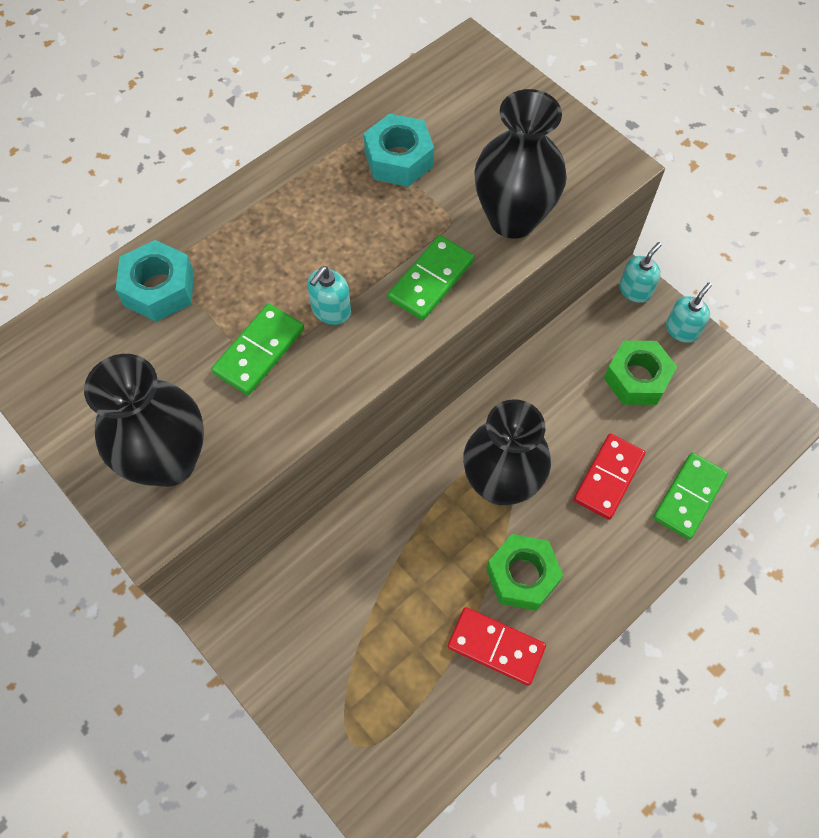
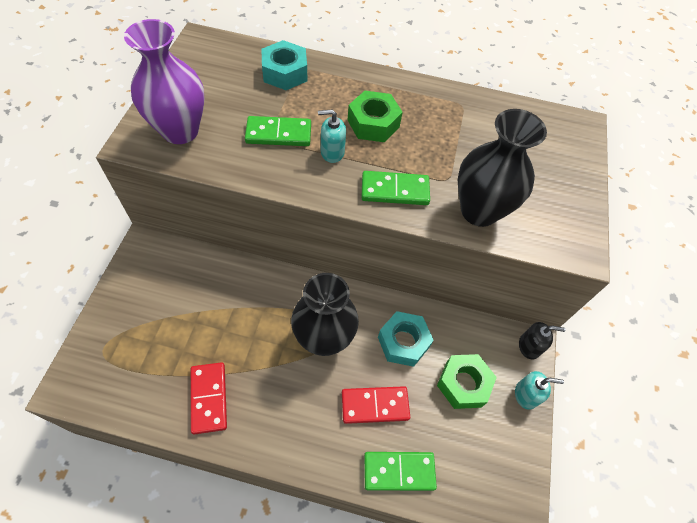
camera: 50 degrees right, 5 degrees down
(169, 461) = (180, 131): black vase -> purple vase
(399, 159) = (466, 131): turquoise nut -> turquoise nut (403, 342)
(522, 576) = (268, 387): green nut -> green nut (373, 123)
(635, 290) = (529, 346): turquoise soap dispenser -> black soap dispenser

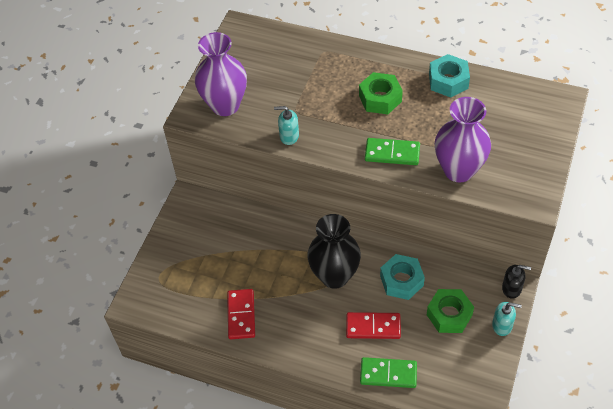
camera: 15 degrees right, 5 degrees down
(278, 134) = (302, 107): green domino -> none
(285, 73) = (309, 55): turquoise nut -> turquoise nut (448, 81)
(332, 152) = (344, 123): turquoise soap dispenser -> turquoise soap dispenser (289, 136)
(479, 211) = (458, 170): black vase -> purple vase

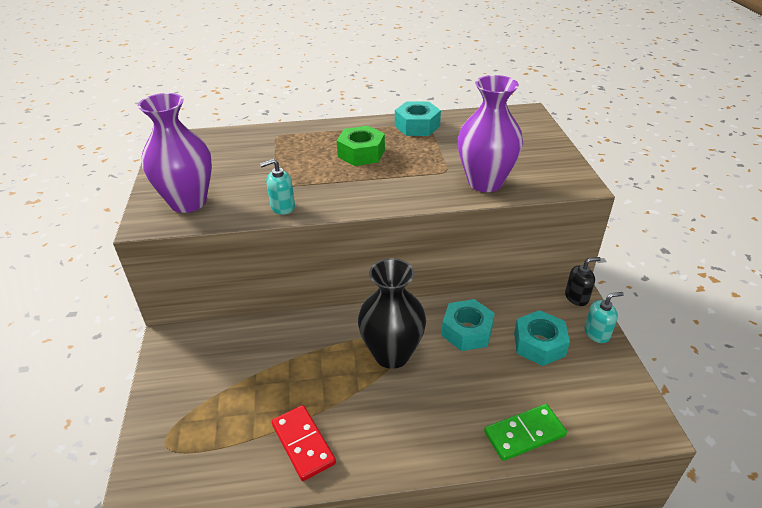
camera: 30 degrees left, 15 degrees down
(373, 327) = (470, 389): red domino -> none
(392, 153) = (407, 189): green domino -> none
(449, 315) = (539, 344): green nut -> turquoise nut

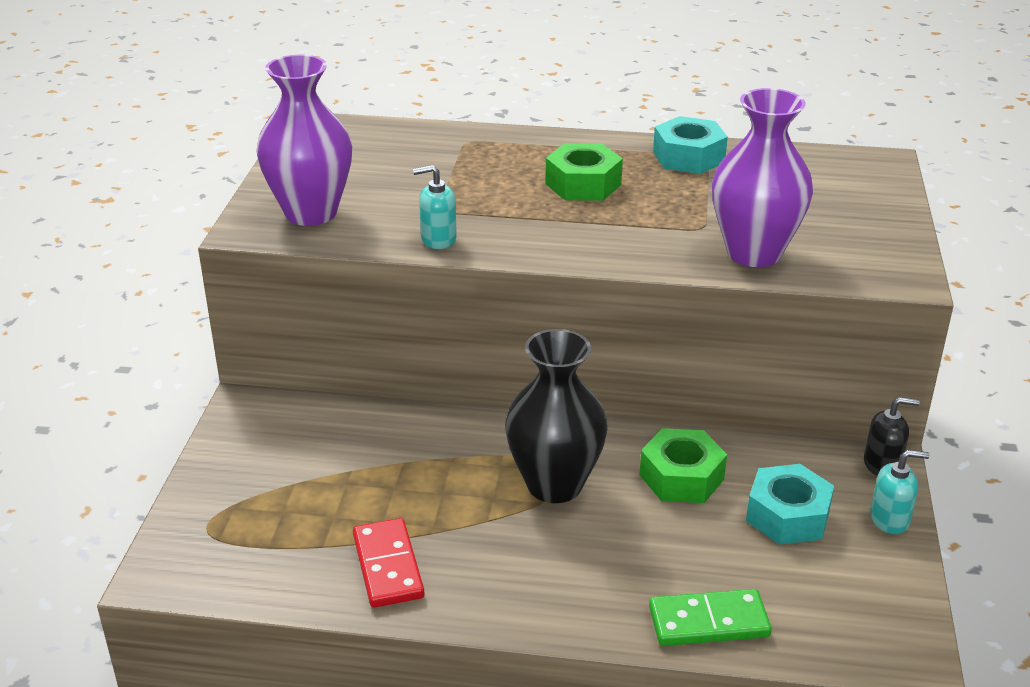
camera: 15 degrees right, 5 degrees down
(467, 331) = (681, 477): turquoise nut -> green nut

